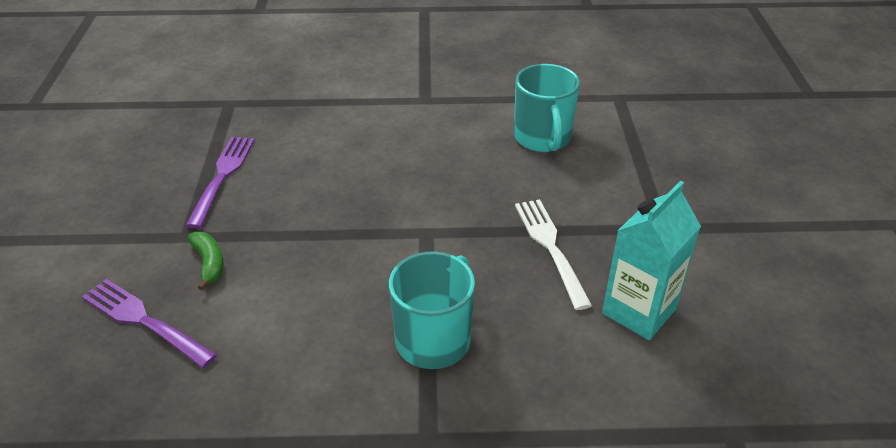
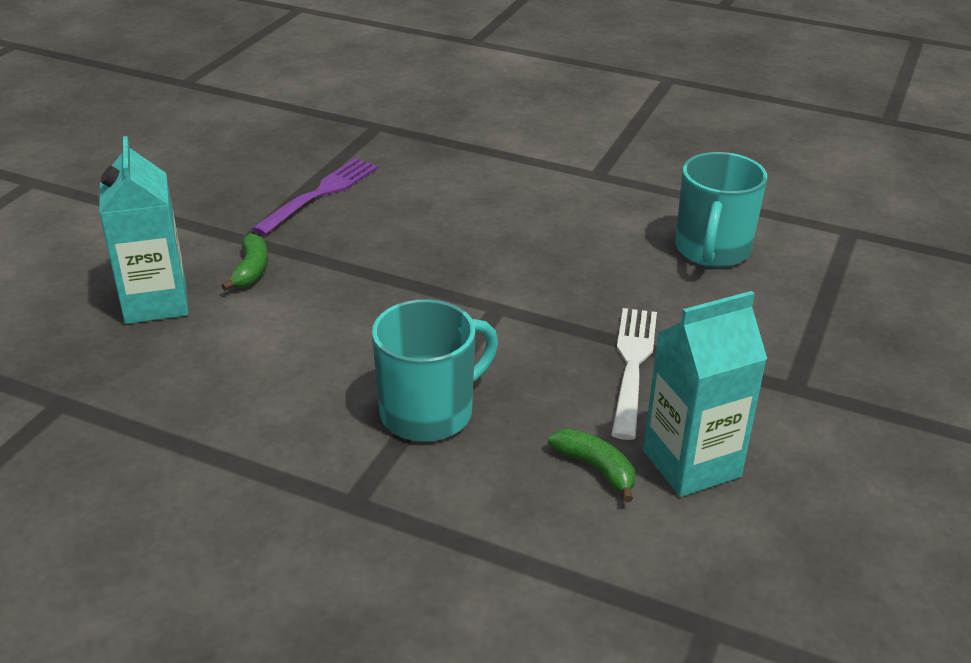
camera: 25 degrees right, 5 degrees down
(144, 321) = (156, 302): purple fork -> turquoise carton
(580, 340) = (595, 468): none -> green banana

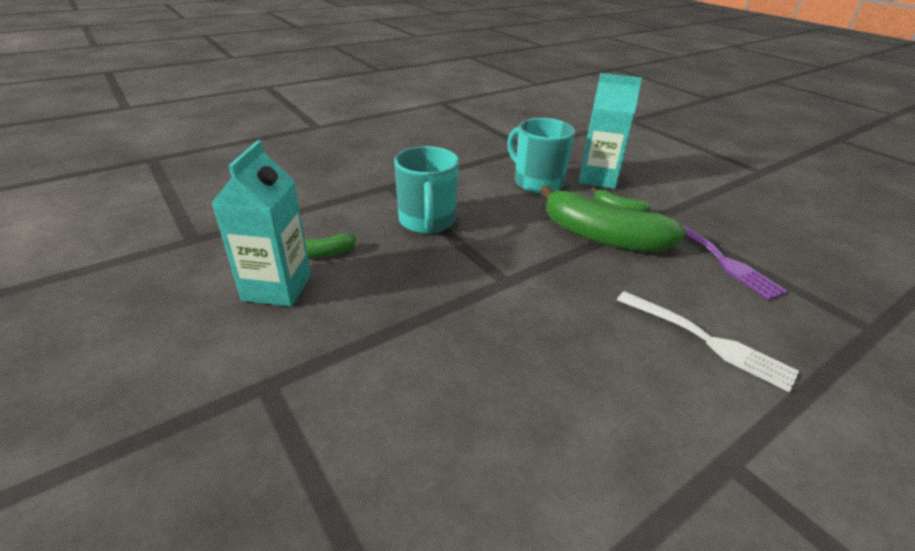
camera: 120 degrees right, 0 degrees up
(337, 267) = (603, 236): none -> green banana
(632, 365) = (385, 311): white fork -> white fork (707, 340)
(712, 250) = (499, 470): turquoise mug -> turquoise mug (537, 182)

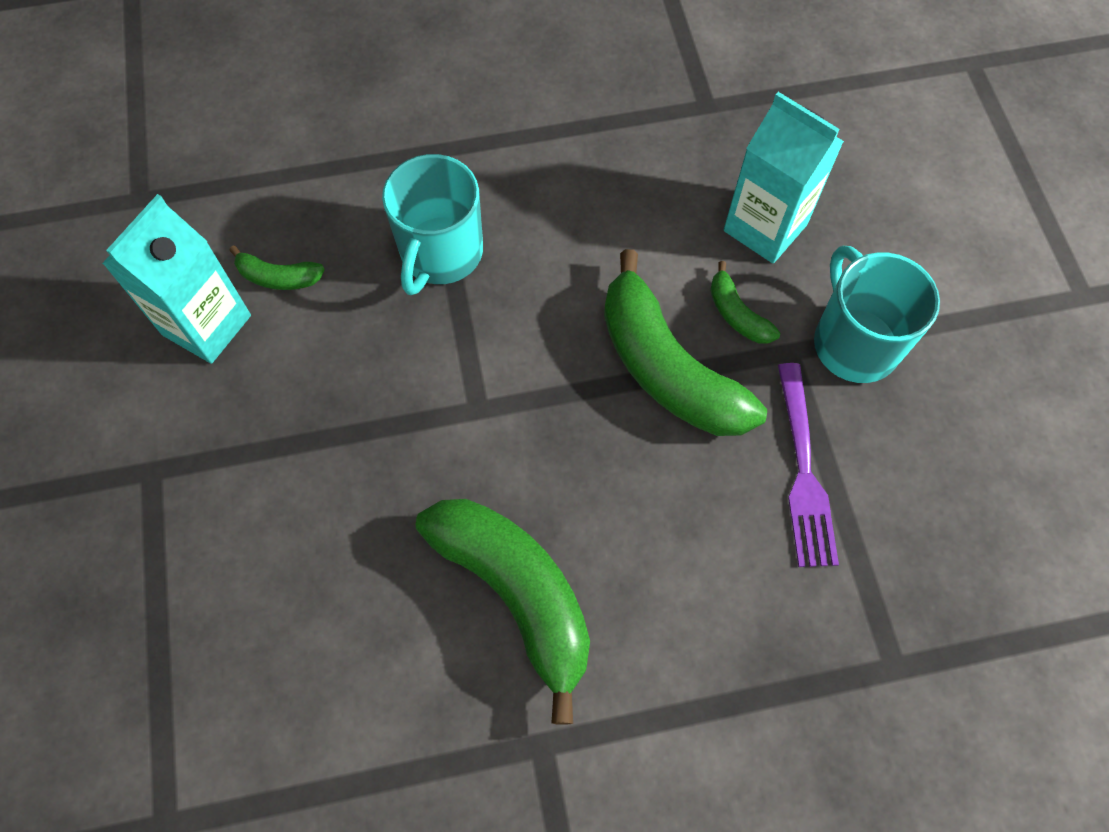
camera: 25 degrees right, 30 degrees up
(537, 182) = (657, 208): turquoise mug -> turquoise mug (854, 342)
(618, 369) = (515, 594): none -> green banana
(707, 340) = (655, 596): white fork -> none

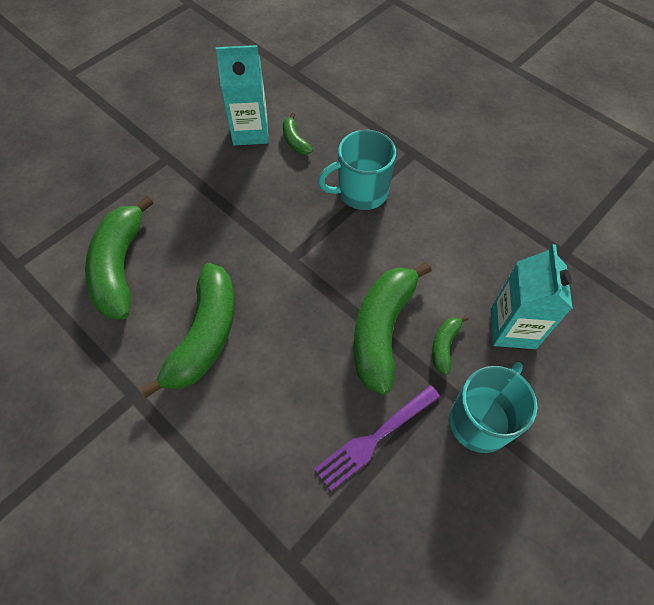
camera: 55 degrees right, 5 degrees down
(305, 652) = (120, 267): none -> green banana

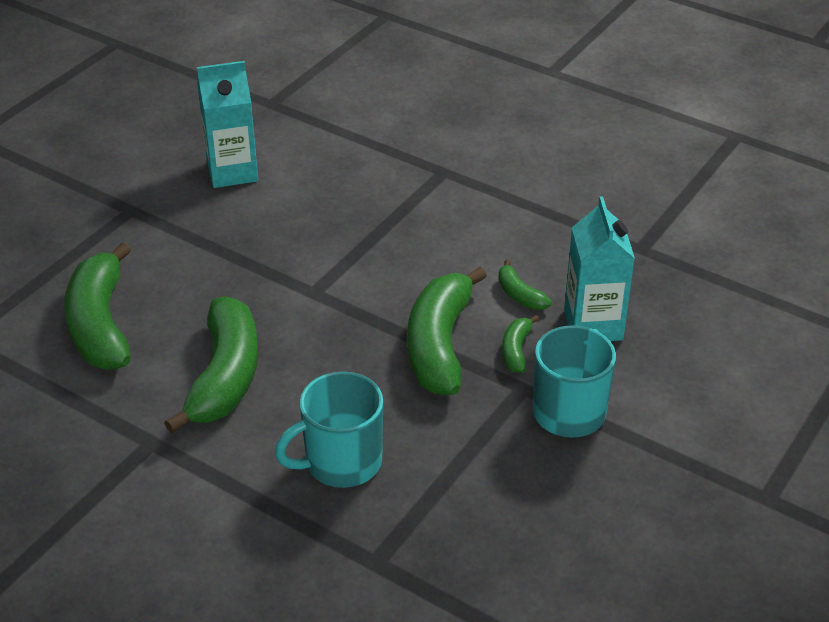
camera: 10 degrees left, 20 degrees down
(295, 141) = (292, 175): green banana -> green banana (520, 295)
(361, 192) = (387, 217): turquoise mug -> turquoise mug (341, 462)
(375, 438) = (451, 443): purple fork -> none

